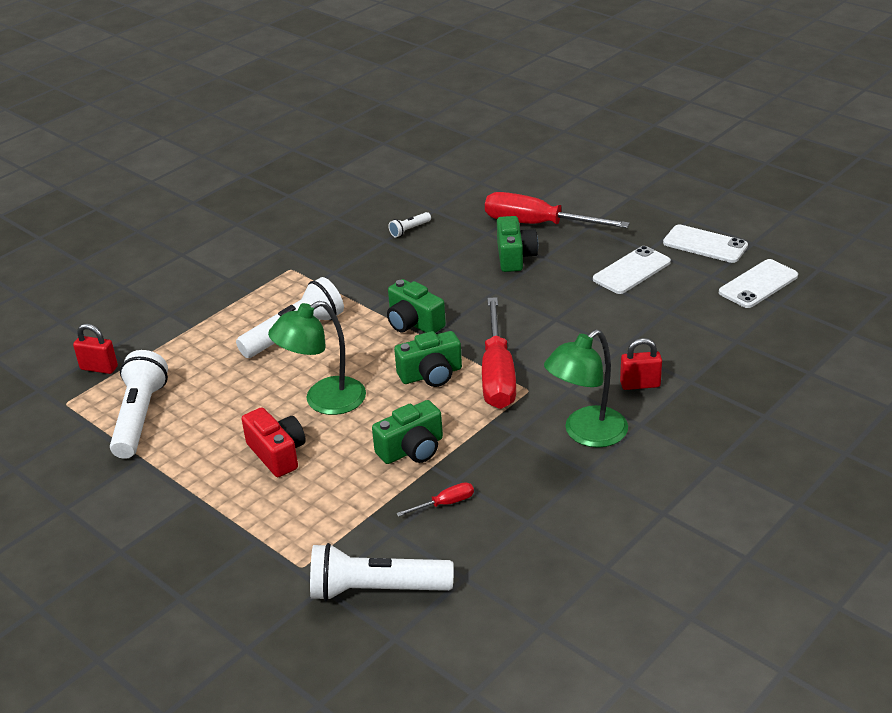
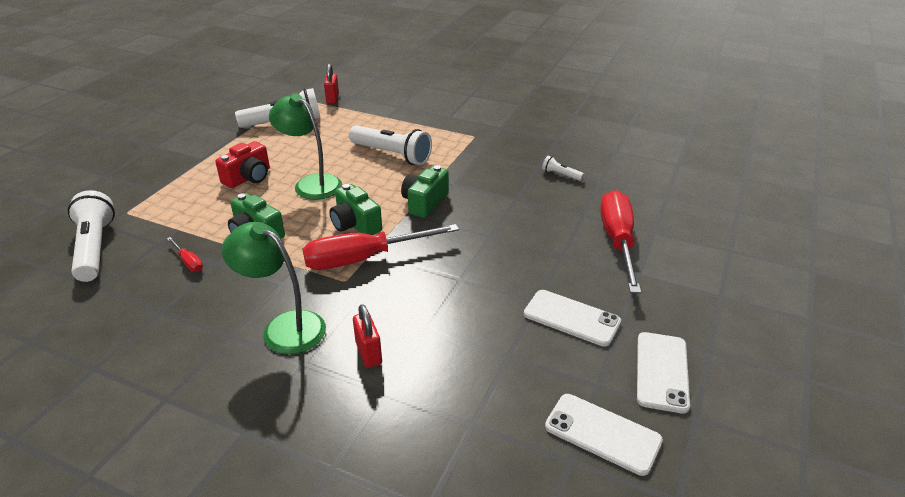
camera: 70 degrees right, 0 degrees up
(515, 256) = (553, 237): green camera -> none

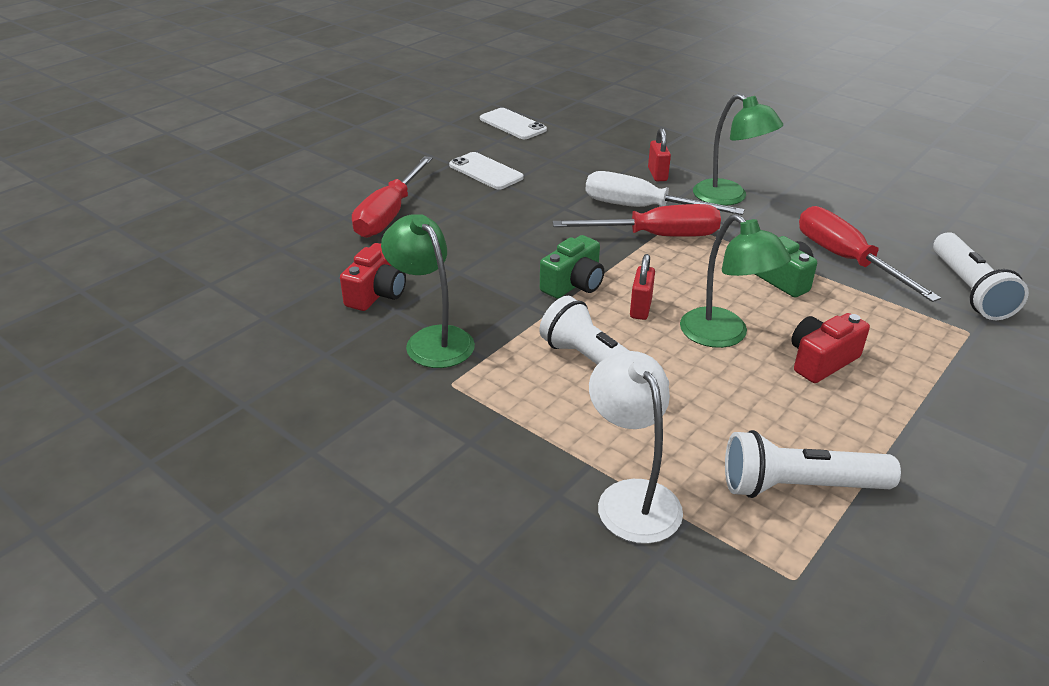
camera: 165 degrees left, 0 degrees up
(188, 262) = (846, 260): red screwdriver -> red screwdriver, size x2.35
(332, 99) = (703, 554): red padlock -> red padlock (640, 308)
(355, 224) = (663, 271): green camera -> none
(365, 110) = (631, 497): none -> white lamp
(381, 292) = (642, 208): none -> white screwdriver
(501, 154) = (432, 339): none -> green lamp
(560, 175) = (377, 293): white flashlight -> red camera
(661, 371) = (447, 140): white phone -> none

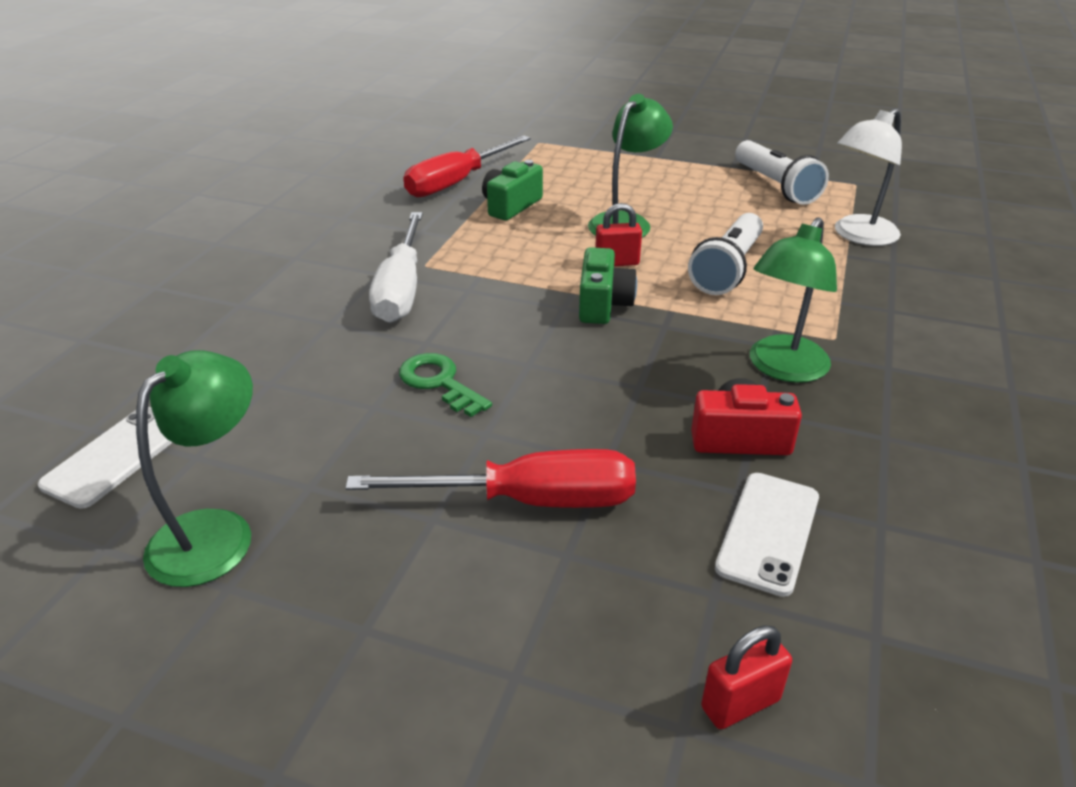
camera: 110 degrees left, 0 degrees up
(486, 171) = (332, 438): white phone -> white phone (768, 532)
(515, 206) = (439, 382): none -> green key
(574, 284) = (603, 304): green camera -> green camera turned 75 degrees clockwise
(655, 236) = (466, 272): red screwdriver -> none
(657, 174) = (299, 291): red padlock -> red padlock (740, 704)
(729, 197) = (349, 242): green lamp -> green lamp (215, 532)
(821, 361) = (625, 185): red camera -> none
(969, 290) = (477, 141): white flashlight -> none

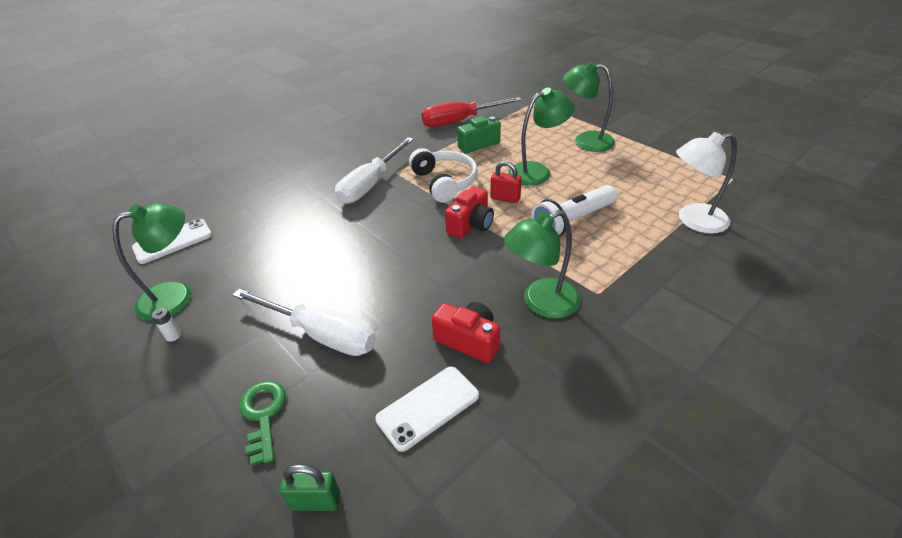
camera: 30 degrees right, 5 degrees up
(273, 589) = (173, 335): none -> white battery
(439, 382) = (340, 248): green key -> green key (263, 415)
(512, 262) = (444, 182): none -> white headphones
(528, 500) = (321, 334): red screwdriver -> white screwdriver
(603, 304) = (471, 225): green camera -> red camera
(651, 175) = (585, 140): none -> green lamp
(740, 704) = (315, 501): red padlock -> green padlock
(775, 186) = (667, 167): white flashlight -> none

